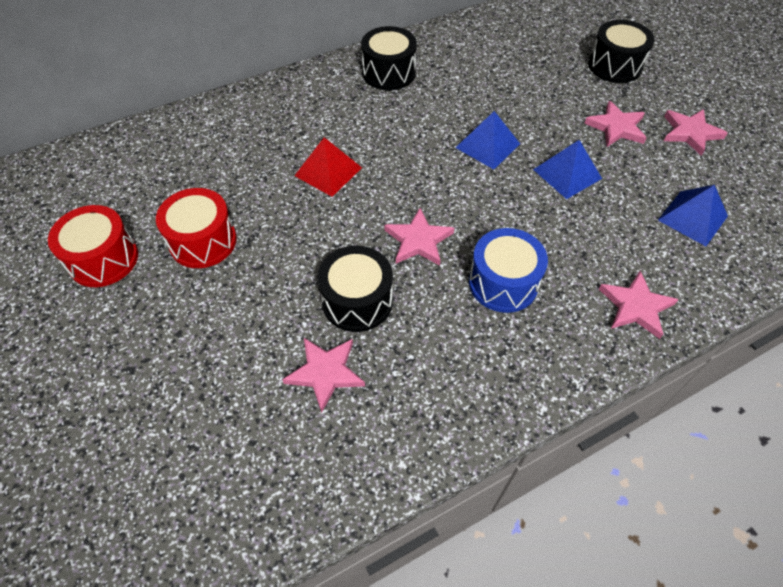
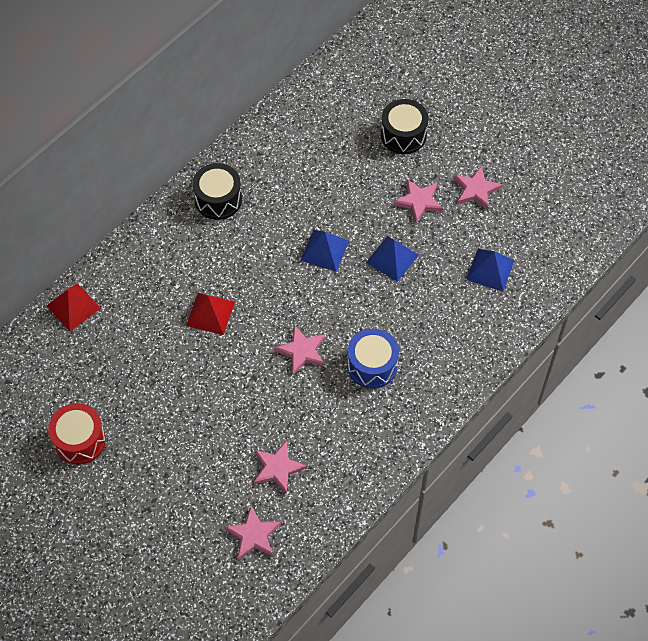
camera: 20 degrees left, 5 degrees up
(184, 126) = (73, 307): none -> red pyramid
(203, 241) = (145, 403): red drum -> none
(357, 301) = (277, 412): black drum -> none
(635, 306) = (464, 354): pink star -> pink star (253, 535)

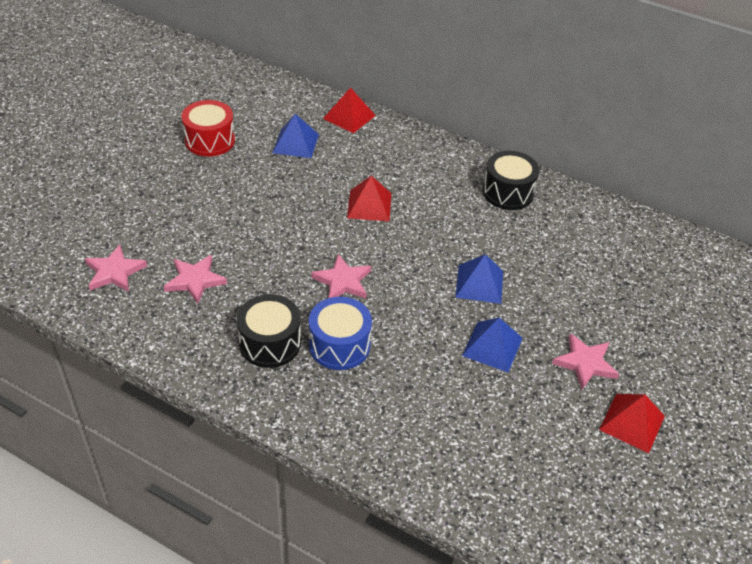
camera: 75 degrees right, 15 degrees down
(403, 135) = (674, 336): black drum -> black drum (270, 343)
(476, 190) = (632, 422): pink star -> red pyramid
(490, 270) = (515, 453): blue pyramid -> blue pyramid (295, 143)

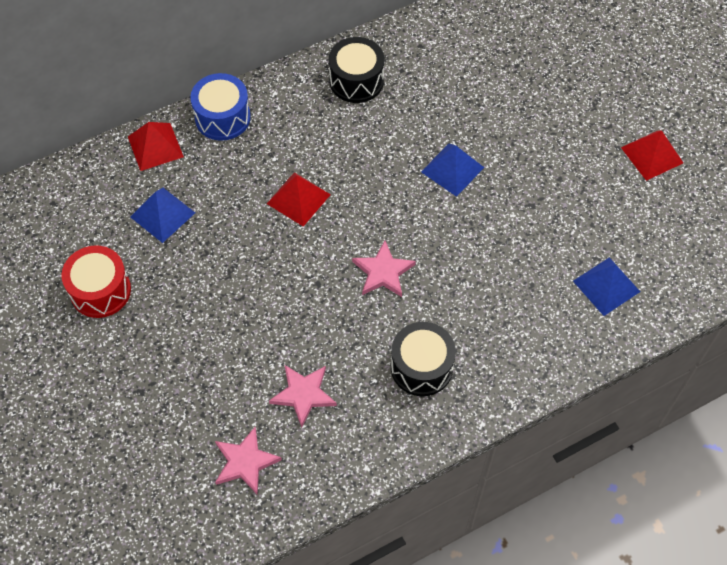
camera: 55 degrees left, 15 degrees up
(339, 345) = (457, 314): blue drum -> blue drum (222, 117)
(492, 346) = (526, 201): blue pyramid -> blue pyramid (606, 286)
(585, 363) = (580, 148): pink star -> none

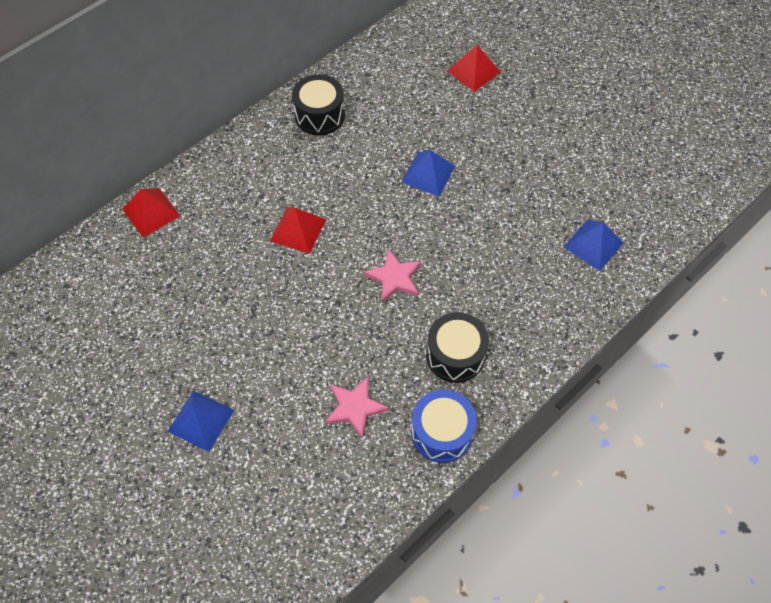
camera: 15 degrees left, 0 degrees up
(100, 290) = (134, 357): red drum -> none
(162, 215) = (175, 273): blue pyramid -> blue pyramid (201, 420)
(222, 117) = (207, 173): blue drum -> blue drum (441, 433)
(245, 462) = (319, 485): pink star -> none
(652, 155) = (594, 124): red pyramid -> red pyramid (473, 71)

